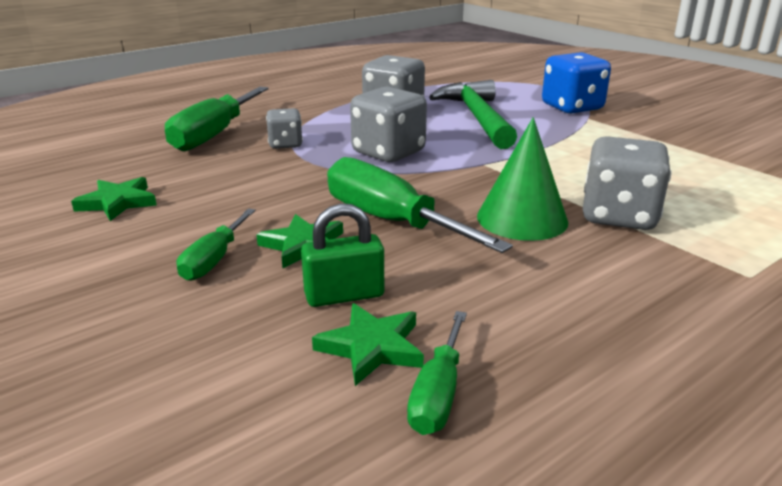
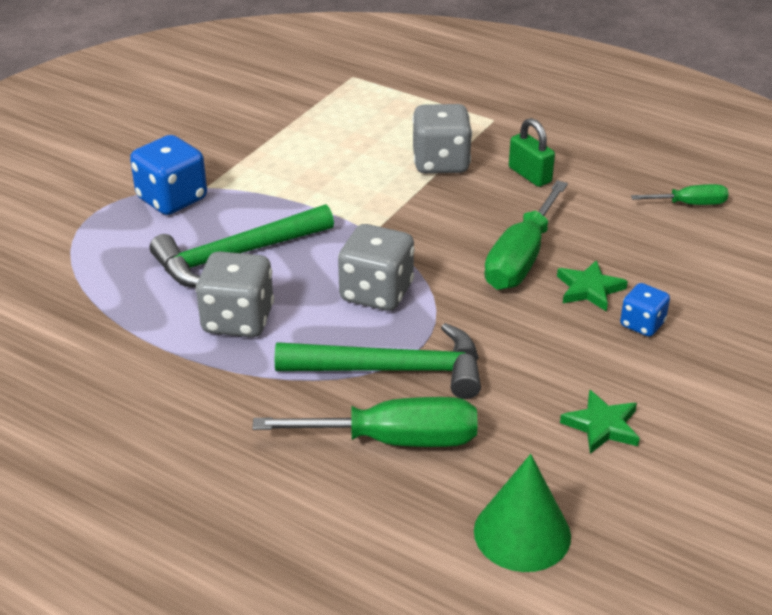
camera: 110 degrees left, 10 degrees up
(214, 260) = (642, 324): green screwdriver -> blue dice
(285, 144) = (392, 370): grey dice -> green hammer
(344, 295) = (634, 254): green padlock -> green padlock (530, 175)
(372, 347) = (674, 231): green star -> none
(522, 218) = (473, 201): green cone -> green cone (522, 533)

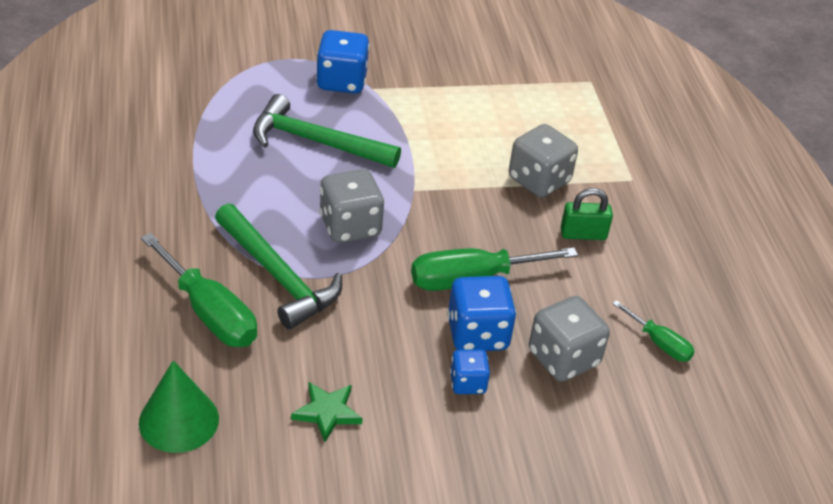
camera: 45 degrees right, 5 degrees up
(238, 320) = (253, 179): grey dice -> grey dice (563, 358)
(530, 175) = (583, 234): green padlock -> green padlock turned 75 degrees clockwise
(589, 289) = (477, 334): green star -> blue dice

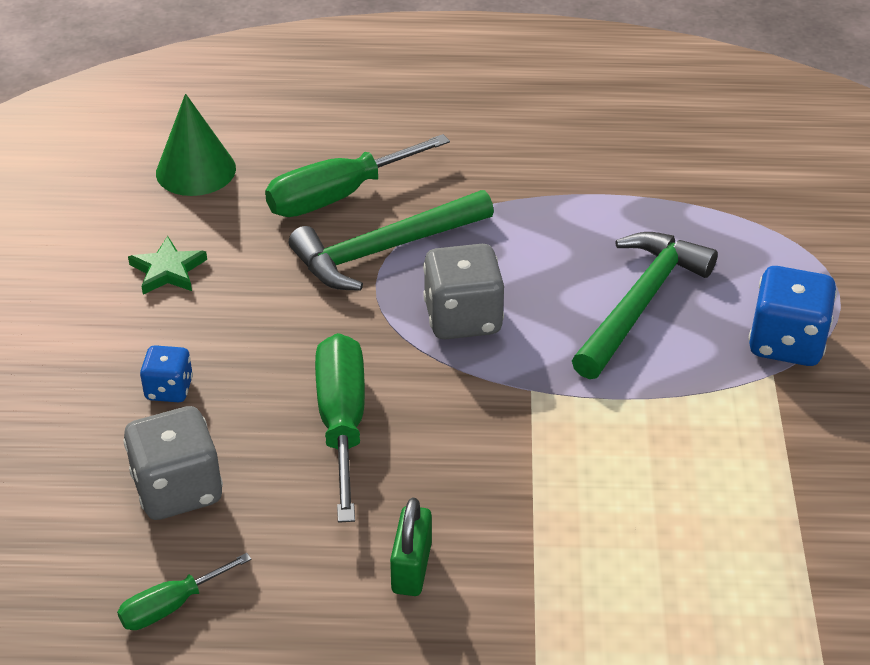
camera: 105 degrees right, 0 degrees up
(477, 334) = (244, 411): blue dice -> none
(539, 180) = (542, 538): grey dice -> none

